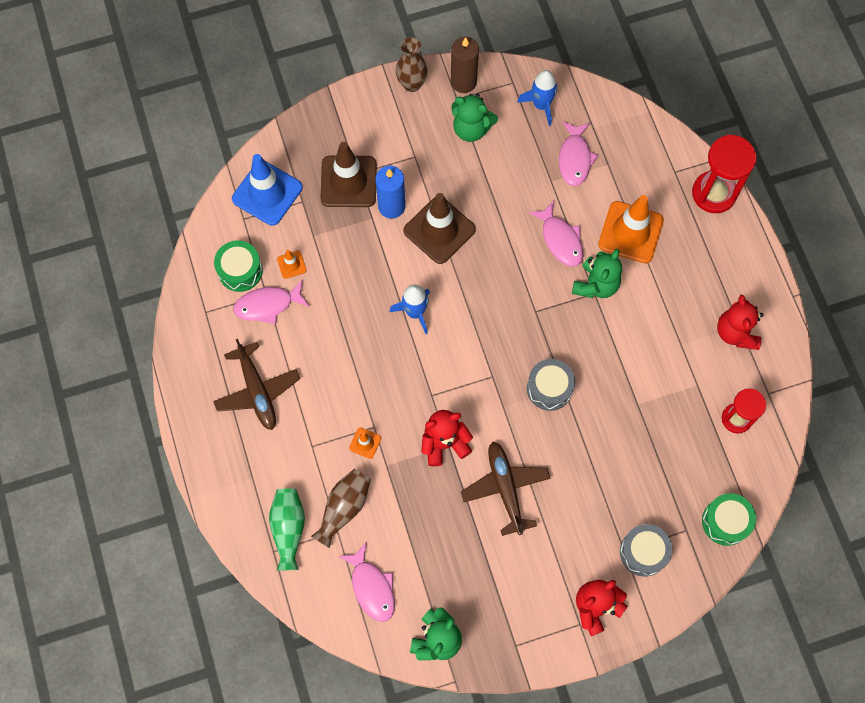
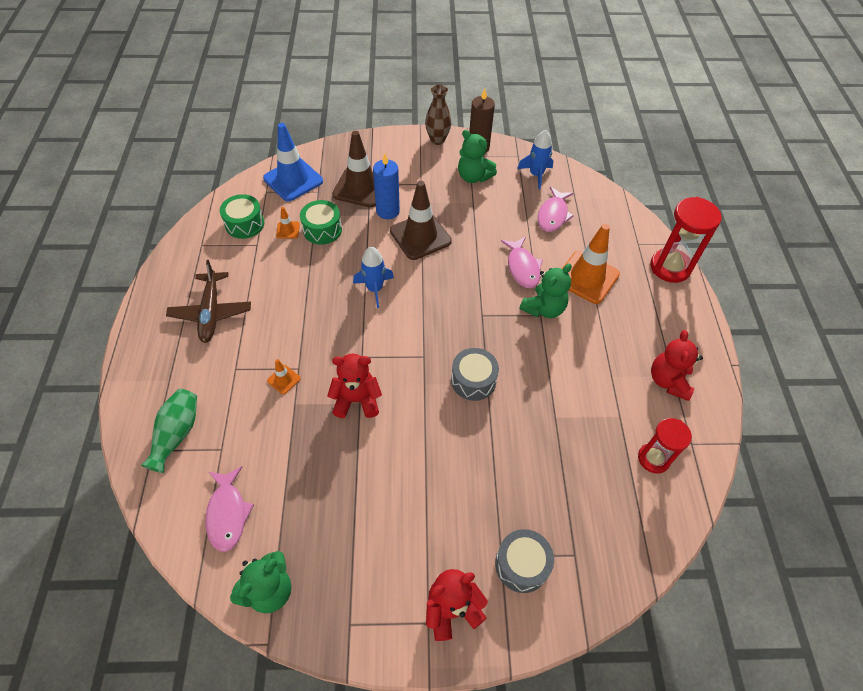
camera: 15 degrees right, 15 degrees down
(267, 305) = (254, 253): pink fish -> none
(344, 508) = (237, 430): brown vase -> none
(505, 488) = (399, 457): brown plane -> none
(725, 522) = (620, 559): green drum -> green drum (322, 230)

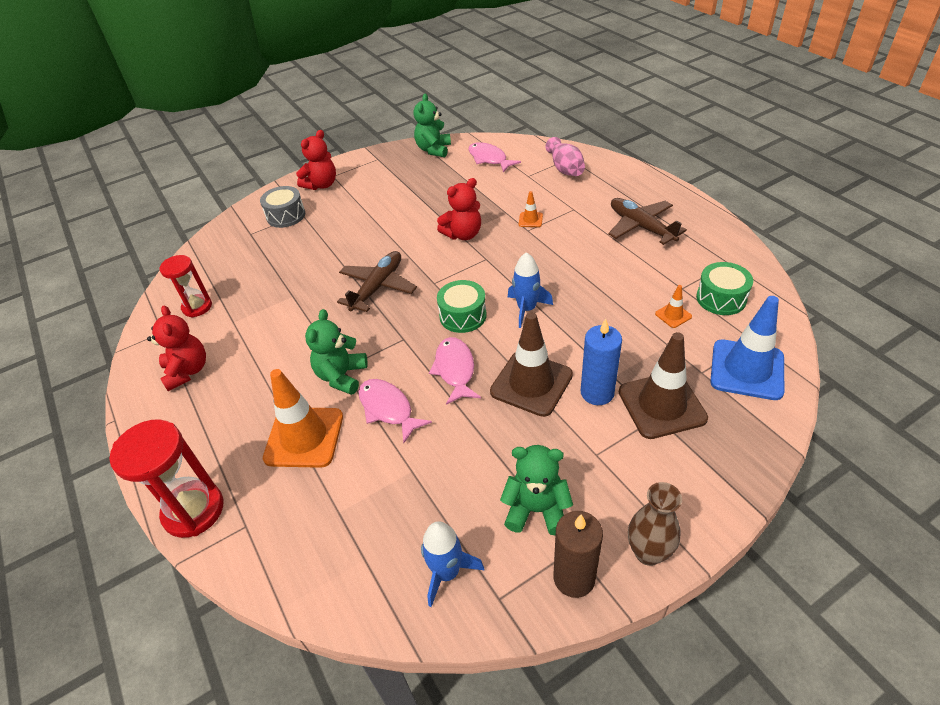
camera: 155 degrees right, 10 degrees down
(177, 434) = (565, 168): green vase -> pink vase
(322, 230) = (640, 334): green drum -> green drum (463, 316)
(473, 380) = (378, 287): grey drum -> brown plane
(553, 215) = (385, 507): pink fish -> pink fish (455, 370)

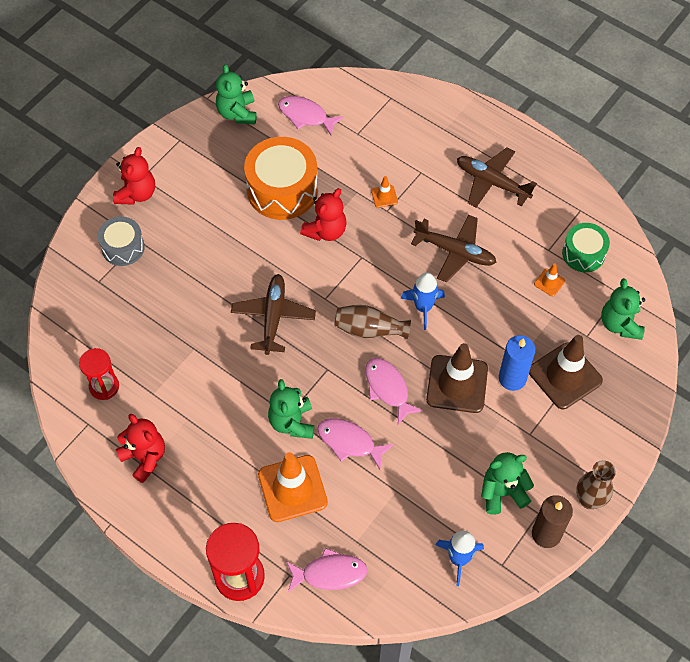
camera: 25 degrees left, 15 degrees up
(289, 539) = (330, 573): none -> pink fish
(441, 201) = (282, 190): none -> orange drum
(463, 316) = (369, 330): green drum -> brown vase
(565, 168) = (392, 115): pink vase -> none
(580, 271) = (455, 252): none -> brown plane
(747, 369) = (620, 324): blue traffic cone -> green teddy bear

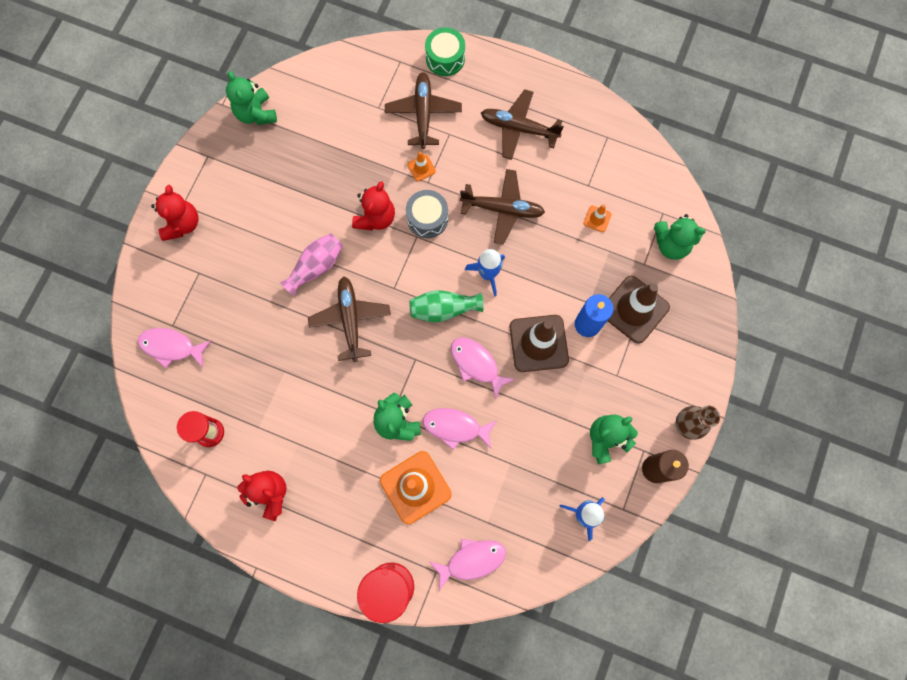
camera: 15 degrees left, 15 degrees up
(123, 247) = (185, 284): grey drum -> grey drum (427, 218)
(254, 261) = (316, 267): none -> pink vase
(282, 190) = (322, 185): orange drum -> none
(305, 116) = (323, 100): pink fish -> pink fish (171, 347)
(369, 330) = (443, 309): brown vase -> green vase
(400, 148) = (423, 113): none -> brown plane
(583, 254) = (621, 181): green drum -> green drum (445, 58)
(620, 324) = (671, 244): green teddy bear -> green teddy bear turned 60 degrees counterclockwise

